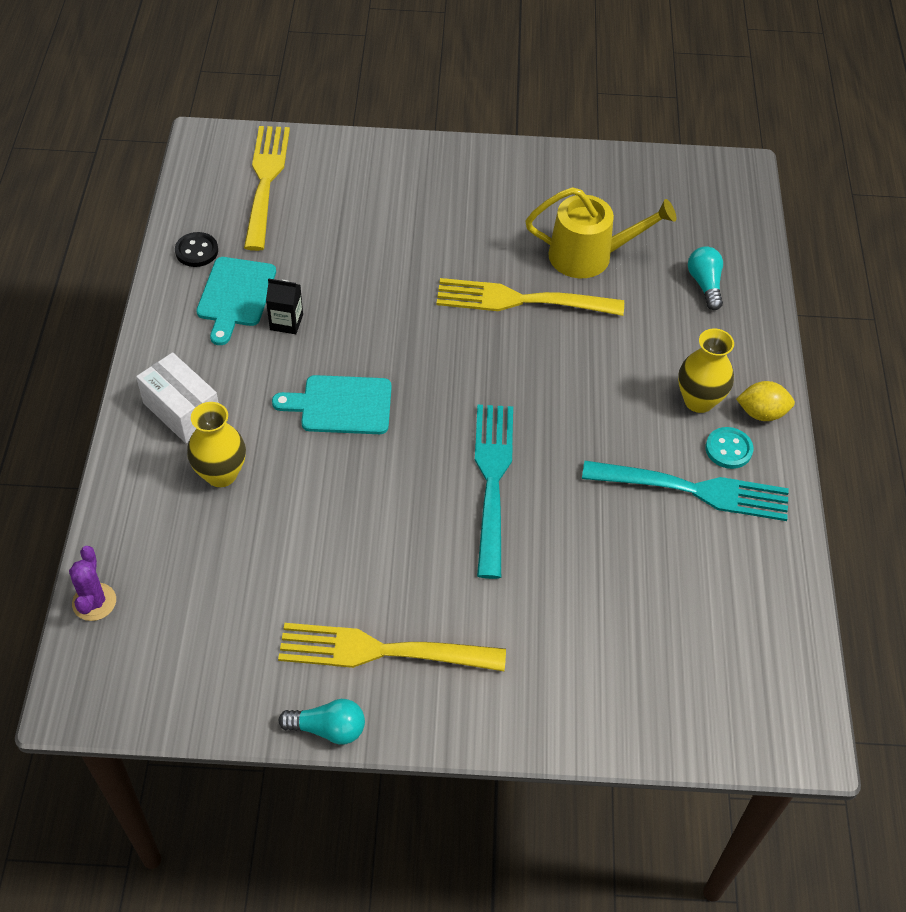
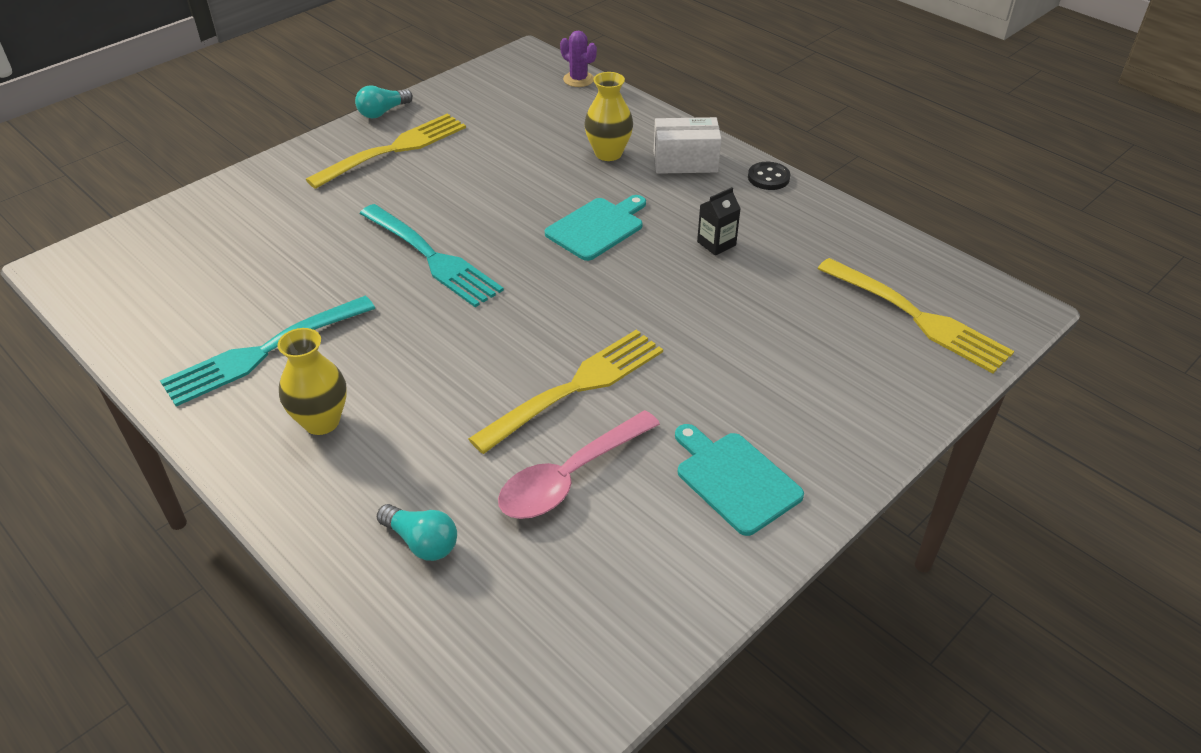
camera: 135 degrees right, 10 degrees down
(197, 251) = (855, 238): black button -> black button (768, 178)
(235, 295) = (777, 233): turquoise cutting board -> turquoise cutting board (735, 479)
(589, 256) = (570, 477): yellow watering can -> pink spoon
(728, 449) = (258, 401): turquoise button -> none
(761, 413) = (250, 453): yellow lemon -> none

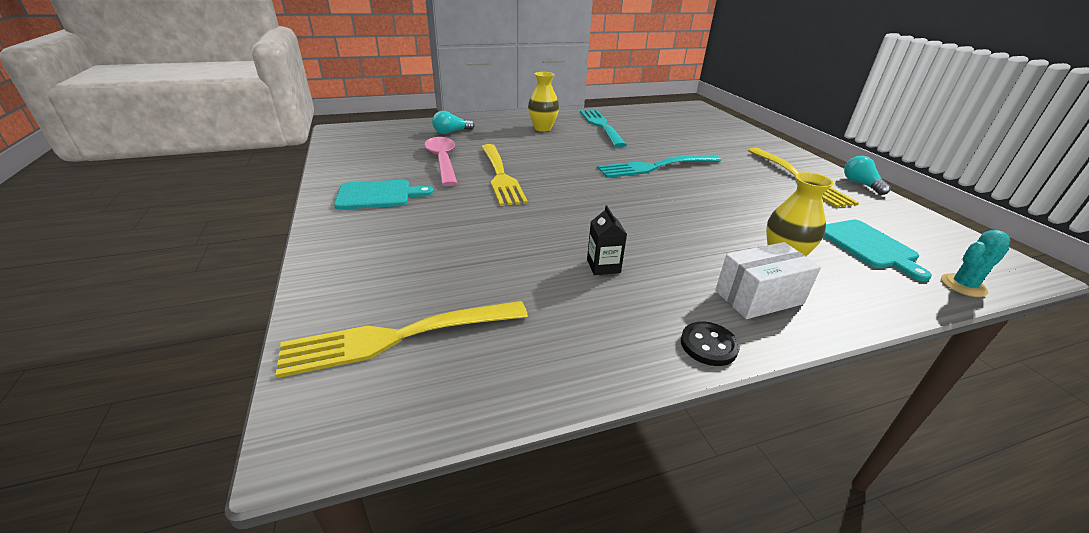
camera: 115 degrees right, 10 degrees down
(578, 79) = (963, 285): purple cactus -> turquoise cactus
(597, 227) = (659, 222): turquoise cutting board -> turquoise cutting board (868, 246)
(685, 162) = (758, 297): white box -> white box turned 45 degrees clockwise

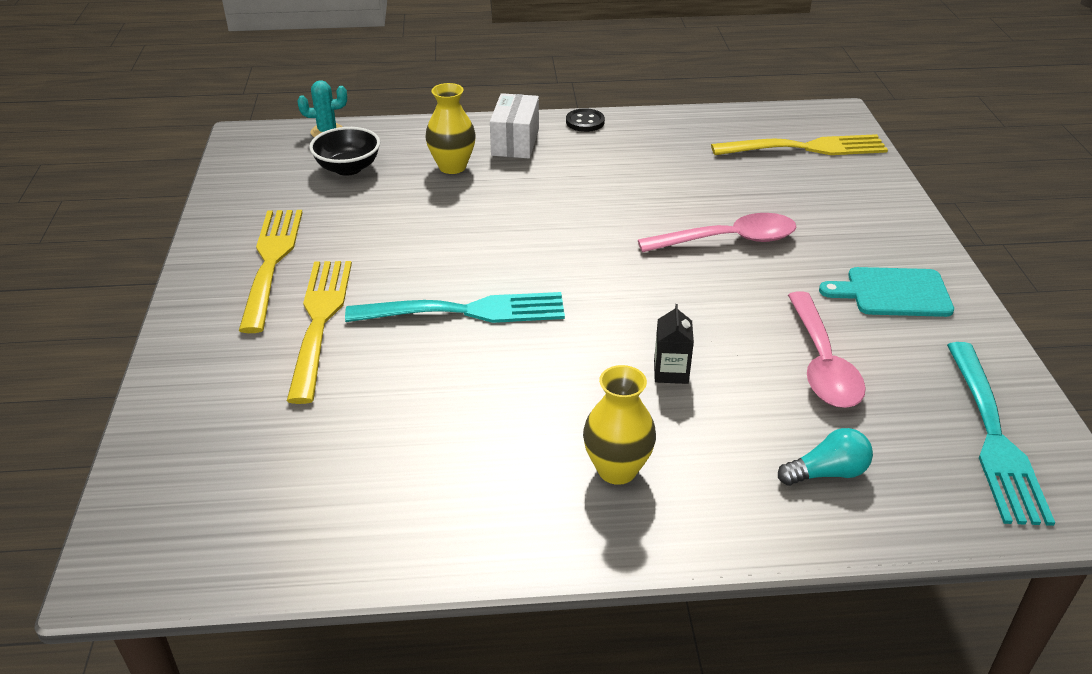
camera: 165 degrees left, 5 degrees up
(499, 218) = (728, 240): none -> pink spoon
(500, 175) = (724, 315): yellow fork -> yellow fork (320, 322)
(601, 126) = (473, 466): turquoise fork -> turquoise fork (992, 436)
(603, 266) = (632, 178): black carton -> black carton (671, 372)
(758, 297) = (515, 142): white box -> white box turned 75 degrees counterclockwise
(861, 184) = (199, 243): turquoise light bulb -> none
(868, 246) = (348, 168): turquoise cutting board -> black bowl

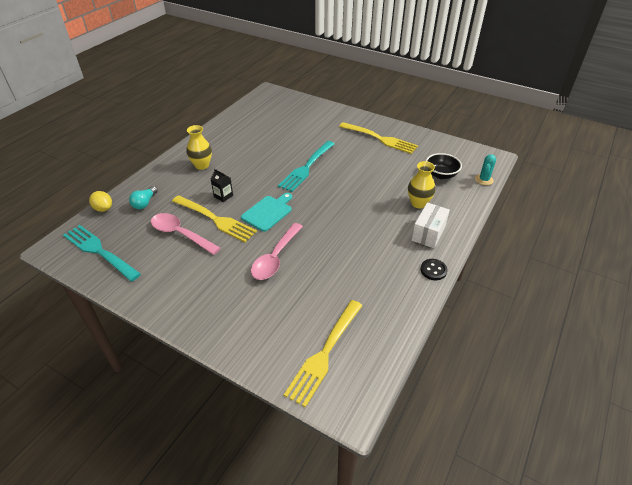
camera: 125 degrees right, 5 degrees up
(320, 322) = (333, 138): yellow fork -> yellow fork (215, 219)
(515, 142) = (428, 233): white box -> white box turned 75 degrees clockwise
(893, 292) = (184, 286): turquoise cutting board -> turquoise cutting board (268, 212)
(925, 528) = (103, 208): none -> yellow lemon

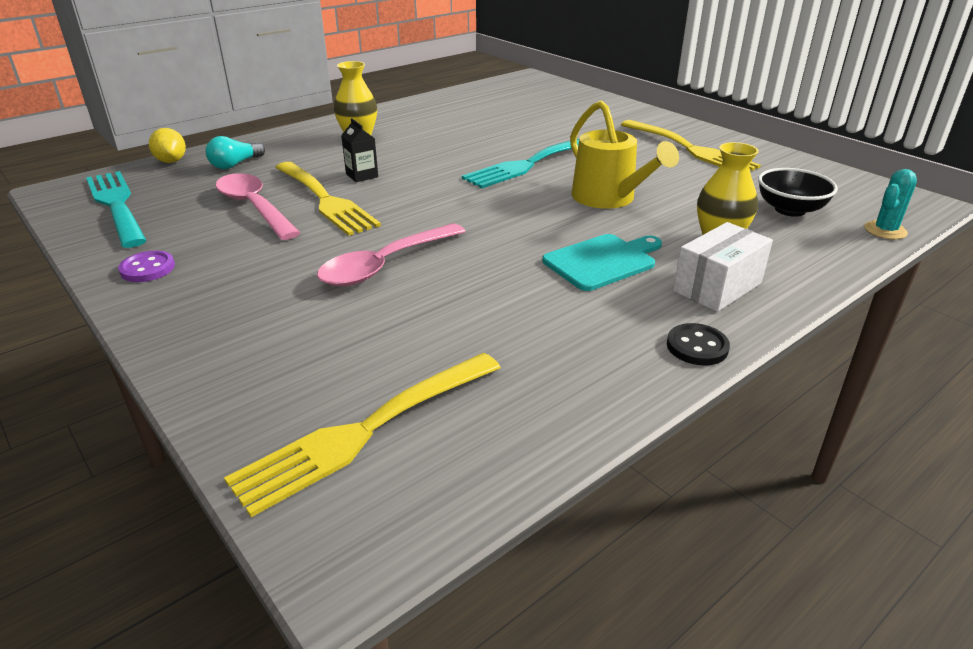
camera: 20 degrees right, 10 degrees down
(155, 292) = (147, 268): none -> purple button
(268, 212) = (420, 206): turquoise cutting board -> turquoise cutting board (602, 261)
(357, 185) = (608, 198): none -> yellow watering can

